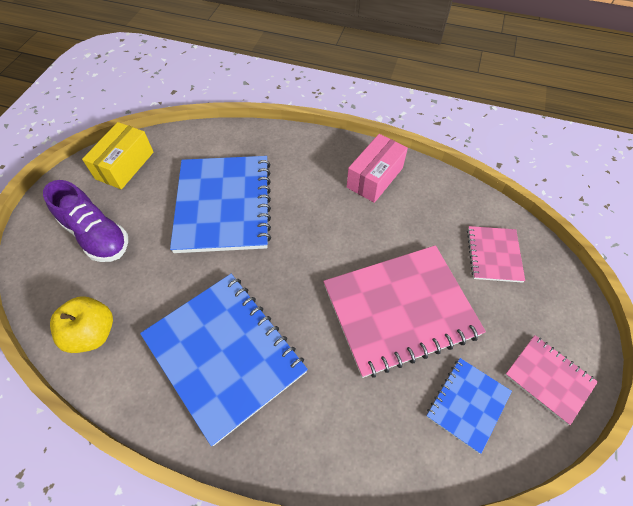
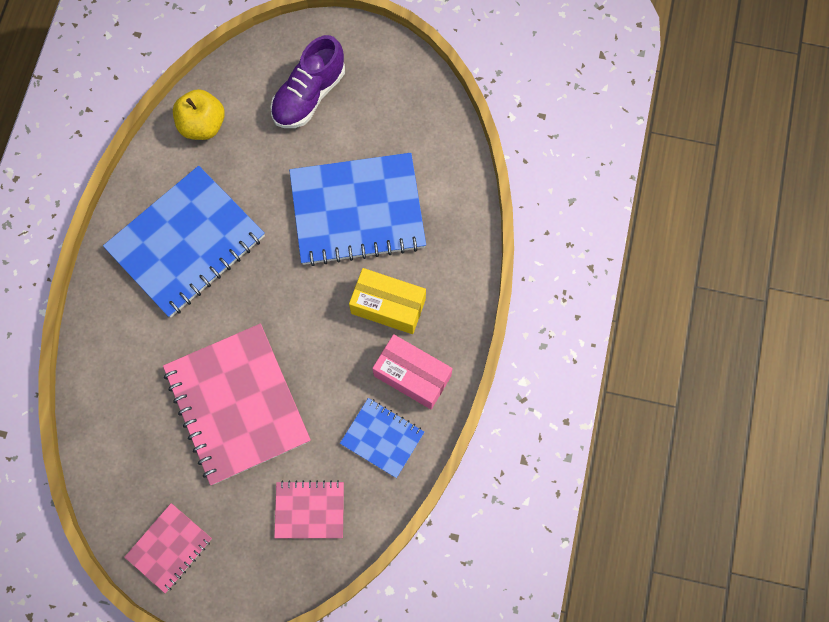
camera: 85 degrees right, 15 degrees up
(125, 165) = (406, 94): yellow box -> yellow box (388, 306)
(467, 404) = (144, 466): blue notebook -> blue notebook (382, 438)

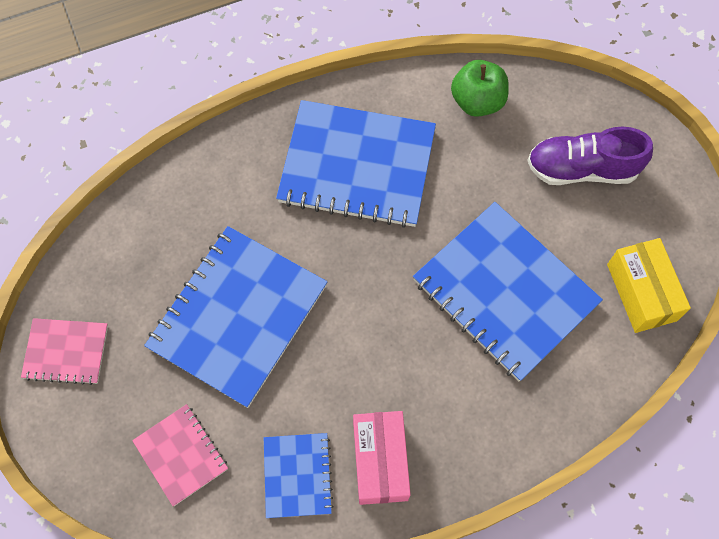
camera: 55 degrees right, 5 degrees down
(203, 125) = (477, 101): yellow apple -> green apple
(237, 404) = (238, 317): pink notebook -> blue notebook
(388, 306) = (433, 388): yellow box -> yellow box (641, 292)

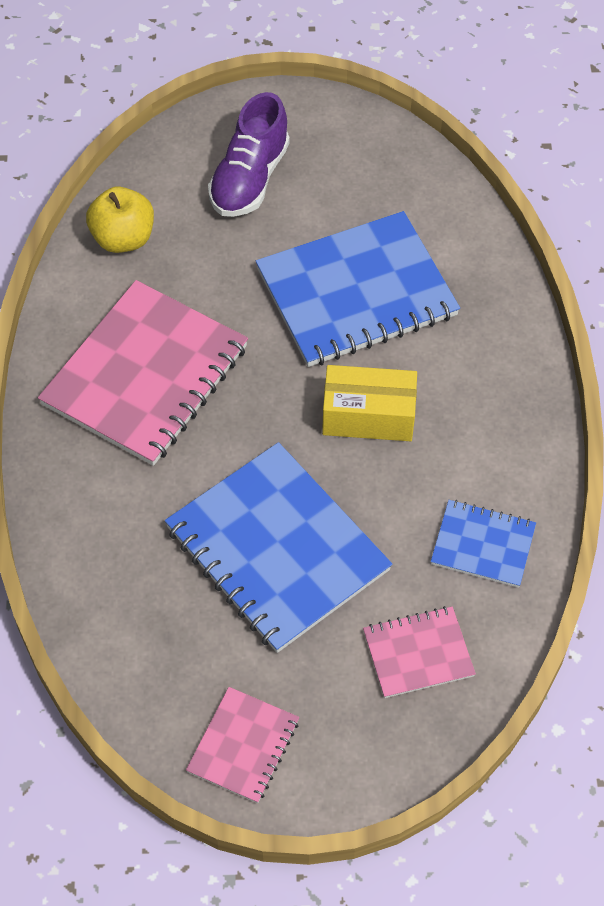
camera: 70 degrees left, 10 degrees down
(357, 166) = (145, 375): blue notebook -> pink notebook
(380, 461) = (495, 463): pink box -> none
(477, 101) = (123, 238): green apple -> yellow apple
(641, 292) = (405, 182): yellow box -> yellow box (368, 416)

